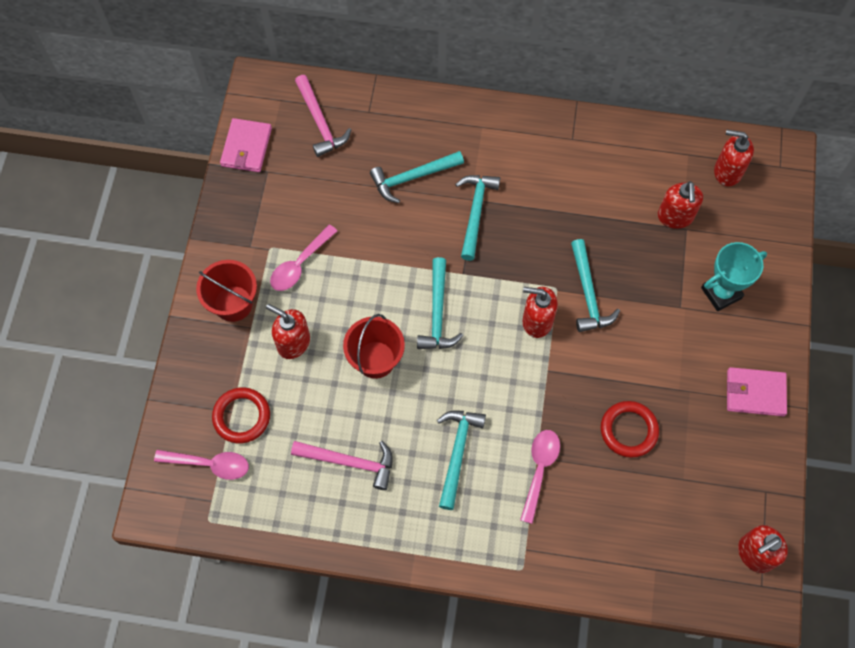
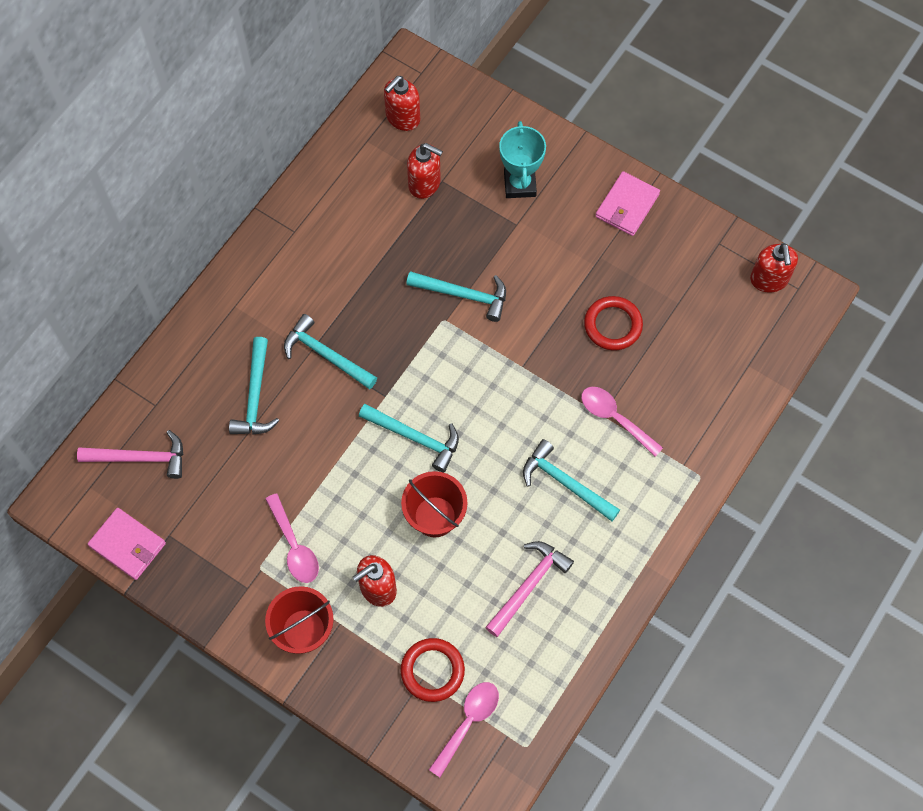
camera: 65 degrees left, 0 degrees up
(537, 321) = (468, 352): red soap dispenser -> none

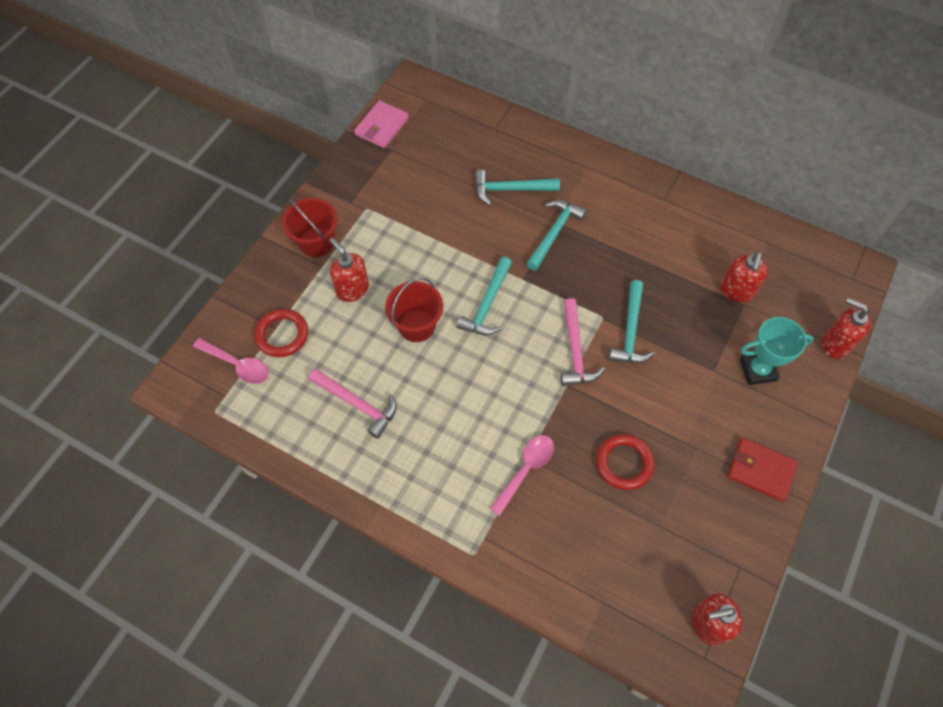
camera: 85 degrees right, 5 degrees down
(141, 458) = (450, 125): pink hammer -> pink hammer (575, 351)
(294, 546) = (385, 229): pink spoon -> none
(402, 118) = (800, 268): red soap dispenser -> red soap dispenser (835, 344)
(565, 482) = (456, 428): turquoise hammer -> none
(627, 205) = (760, 470): pink wallet -> red wallet

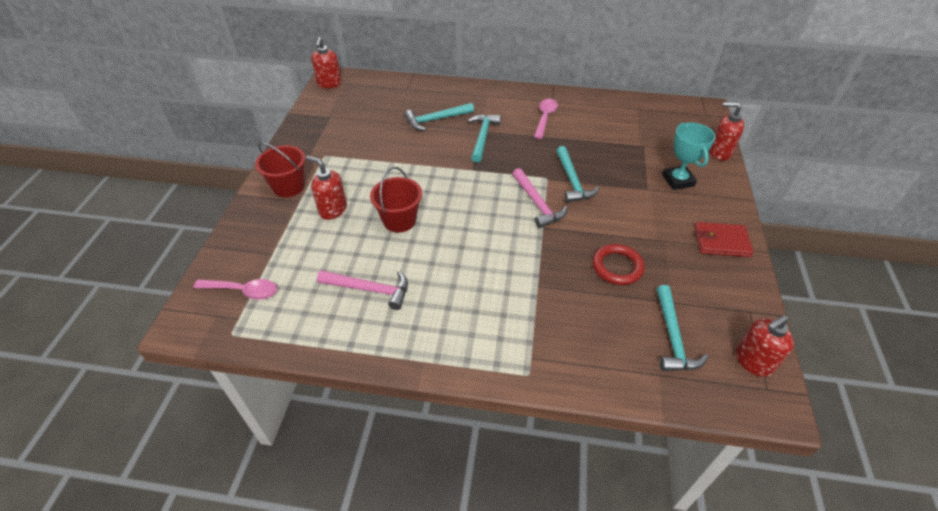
camera: 20 degrees left, 15 degrees down
(282, 335) = (280, 257): red ring -> none
(381, 126) = (317, 105): pink wallet -> none
(487, 305) = (452, 192): turquoise hammer -> turquoise hammer (672, 338)
(526, 470) = (540, 295): pink spoon -> pink spoon (545, 118)
(736, 291) = (633, 139): red soap dispenser -> red soap dispenser (329, 84)
(757, 370) = (678, 180): turquoise trophy -> turquoise trophy turned 75 degrees counterclockwise

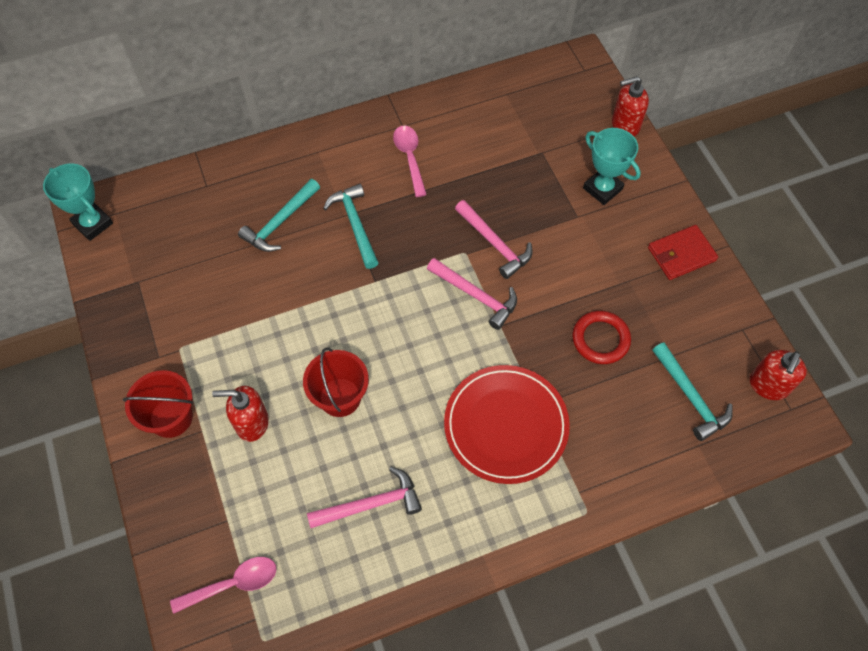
camera: 30 degrees left, 15 degrees up
(329, 84) = (93, 224): red soap dispenser -> turquoise trophy
(503, 287) = (506, 425): none -> red plate
(572, 181) = (495, 244): turquoise hammer -> pink hammer

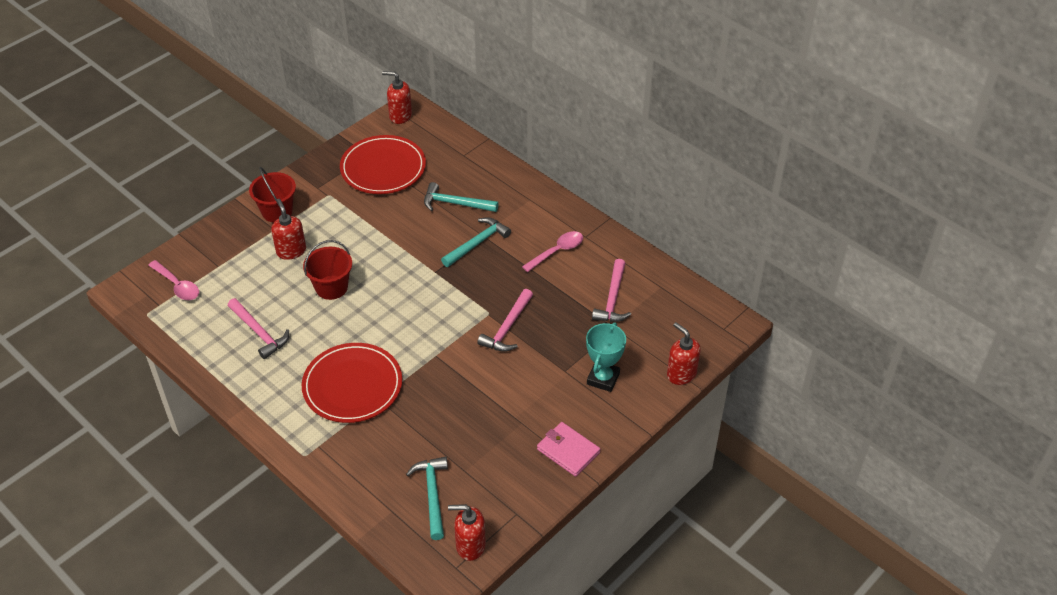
camera: 65 degrees right, 15 degrees down
(93, 224) = (400, 116): turquoise trophy -> red soap dispenser
(172, 273) = (383, 168): none -> red plate
(476, 296) = (453, 333): pink hammer -> pink hammer (612, 299)
(600, 339) = (456, 420): red ring -> none
(681, 254) = (568, 451): red wallet -> pink wallet
(691, 397) = (432, 494): turquoise hammer -> turquoise hammer turned 135 degrees clockwise

